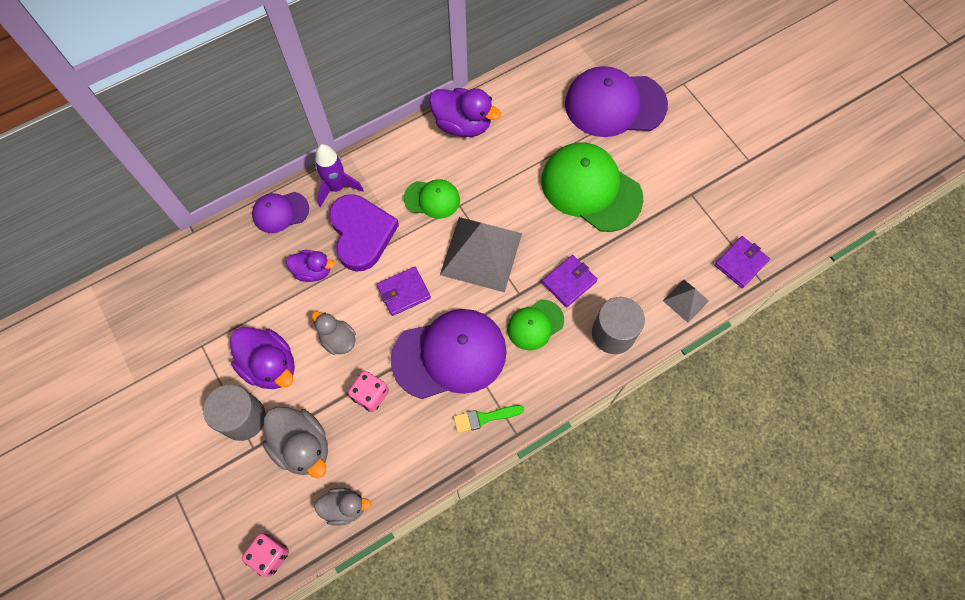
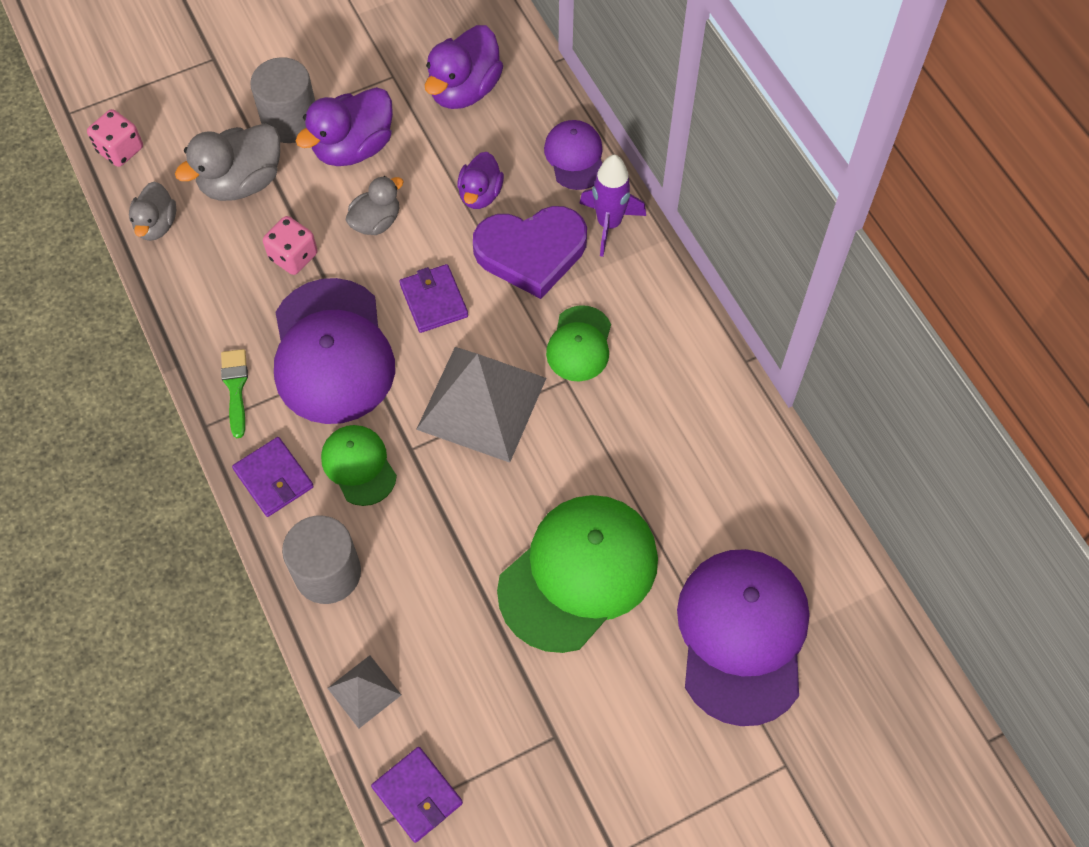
camera: 95 degrees right, 5 degrees down
(463, 124) = (710, 394): purple duck -> purple duck (464, 90)
(569, 282) = (420, 520): purple wallet -> purple wallet (274, 478)

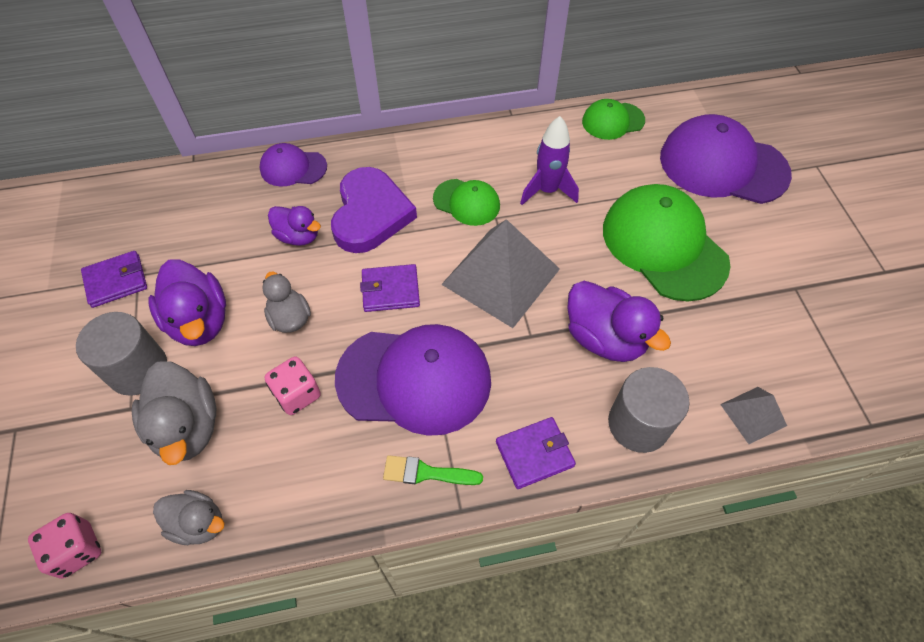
camera: 75 degrees left, 5 degrees down
(358, 465) = (537, 379): green cap -> green cap (613, 121)
(417, 795) = (845, 391): purple wallet -> purple wallet (116, 281)
(464, 90) = (185, 226): purple duck -> purple duck (604, 338)
(609, 224) = (365, 161): purple rocket -> purple rocket (547, 191)

